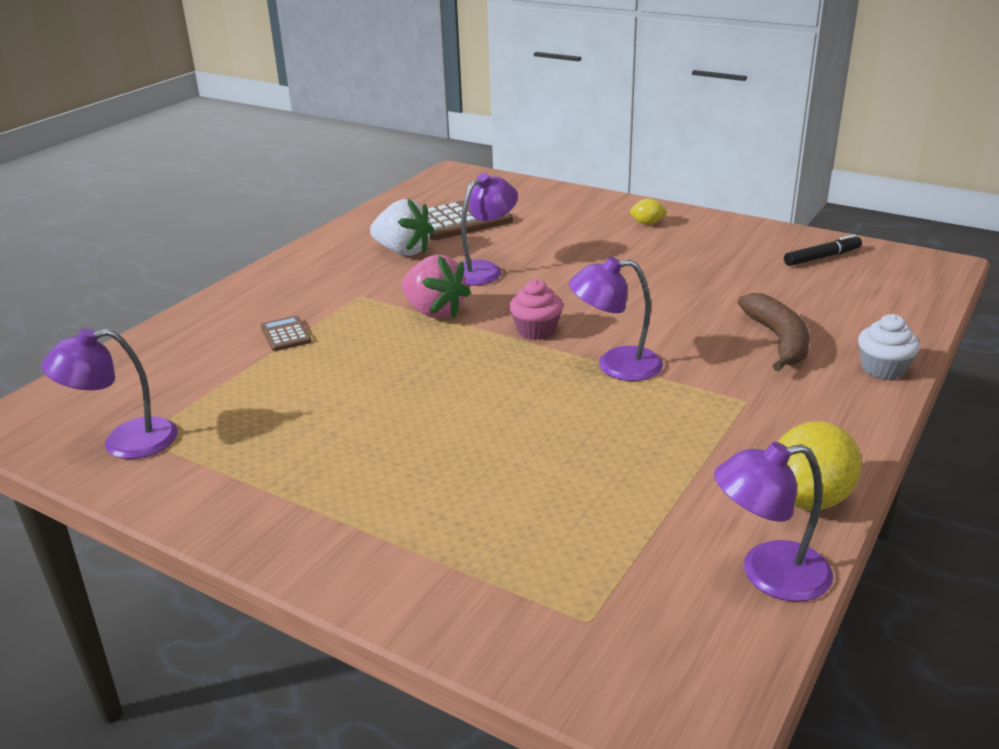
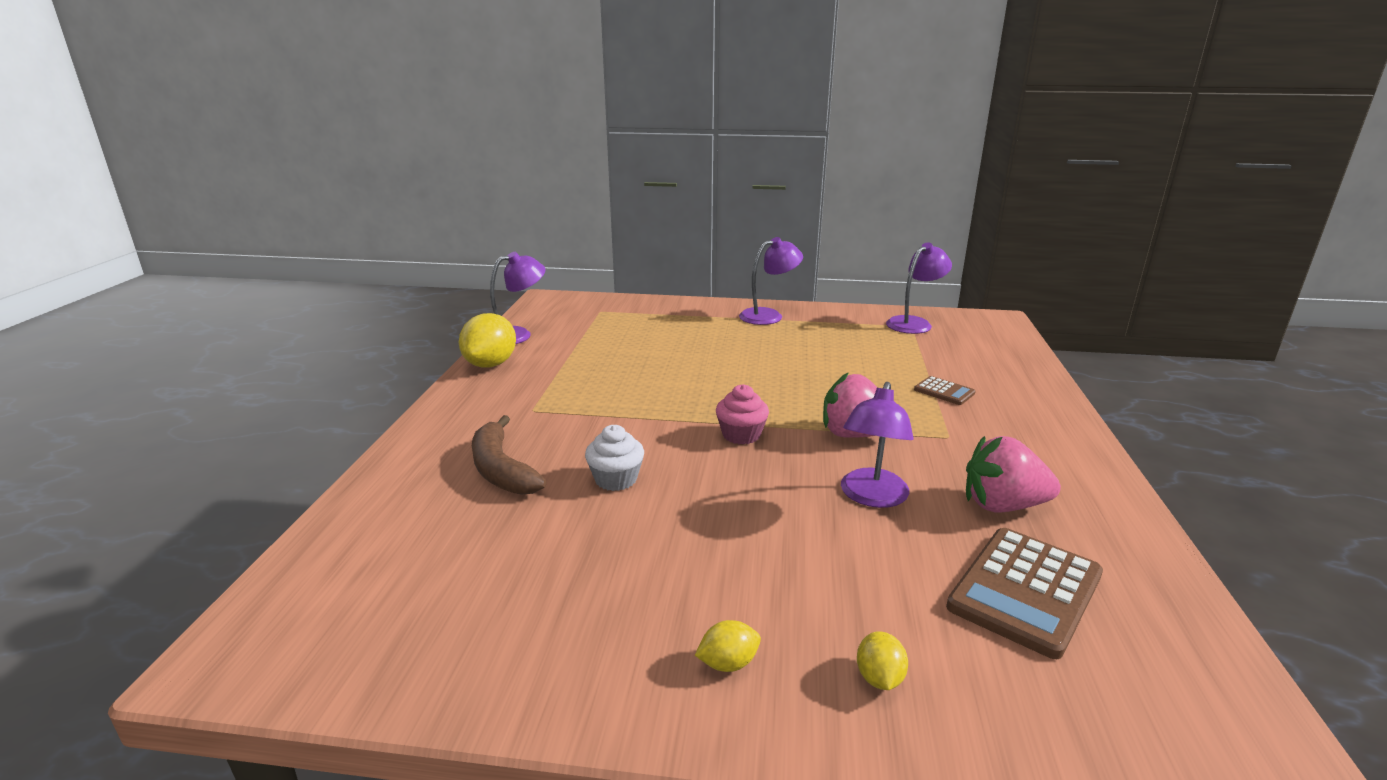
camera: 155 degrees right, 5 degrees down
(403, 251) = (1003, 505): white strawberry -> pink strawberry
(577, 210) = (879, 678): none -> yellow lemon
(615, 365) = (648, 417): purple lamp -> purple lamp (769, 315)
(821, 257) = (418, 632): black marker -> none
(883, 369) = (402, 459): white cupcake -> white cupcake (616, 479)

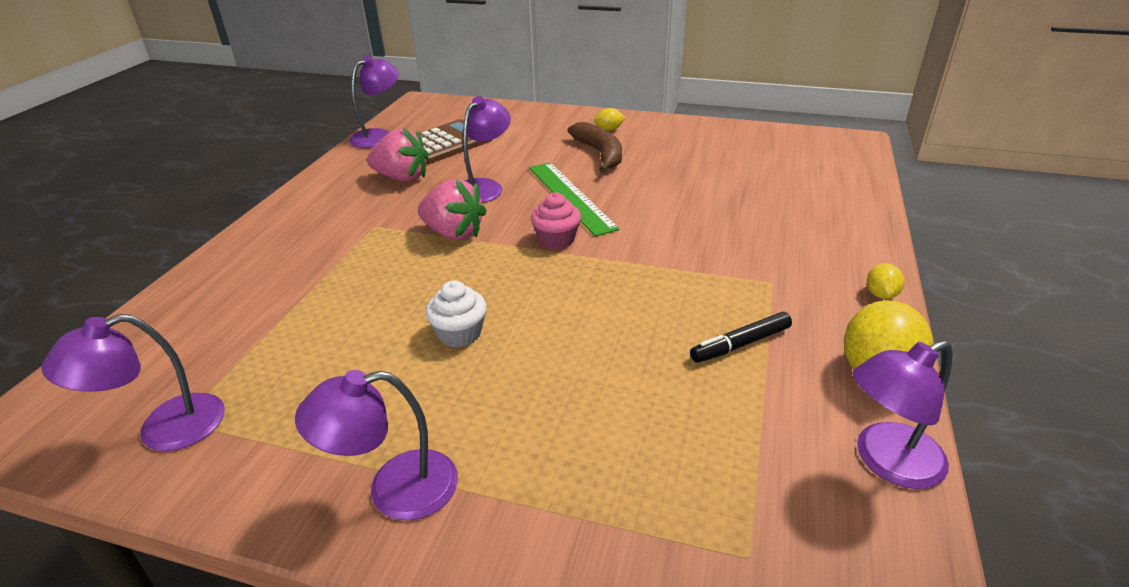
camera: 170 degrees left, 10 degrees up
(501, 469) = (769, 221): brown banana -> brown banana (600, 154)
(576, 372) = (741, 344): none -> black marker
(616, 479) = (670, 209): white cupcake -> white cupcake (460, 333)
(746, 489) = (571, 196): none -> green ruler
(879, 678) = (544, 124): yellow lemon -> yellow lemon (881, 294)
(944, 391) = (313, 276): brown calculator -> none
(1175, 605) = (379, 136): none -> purple lamp

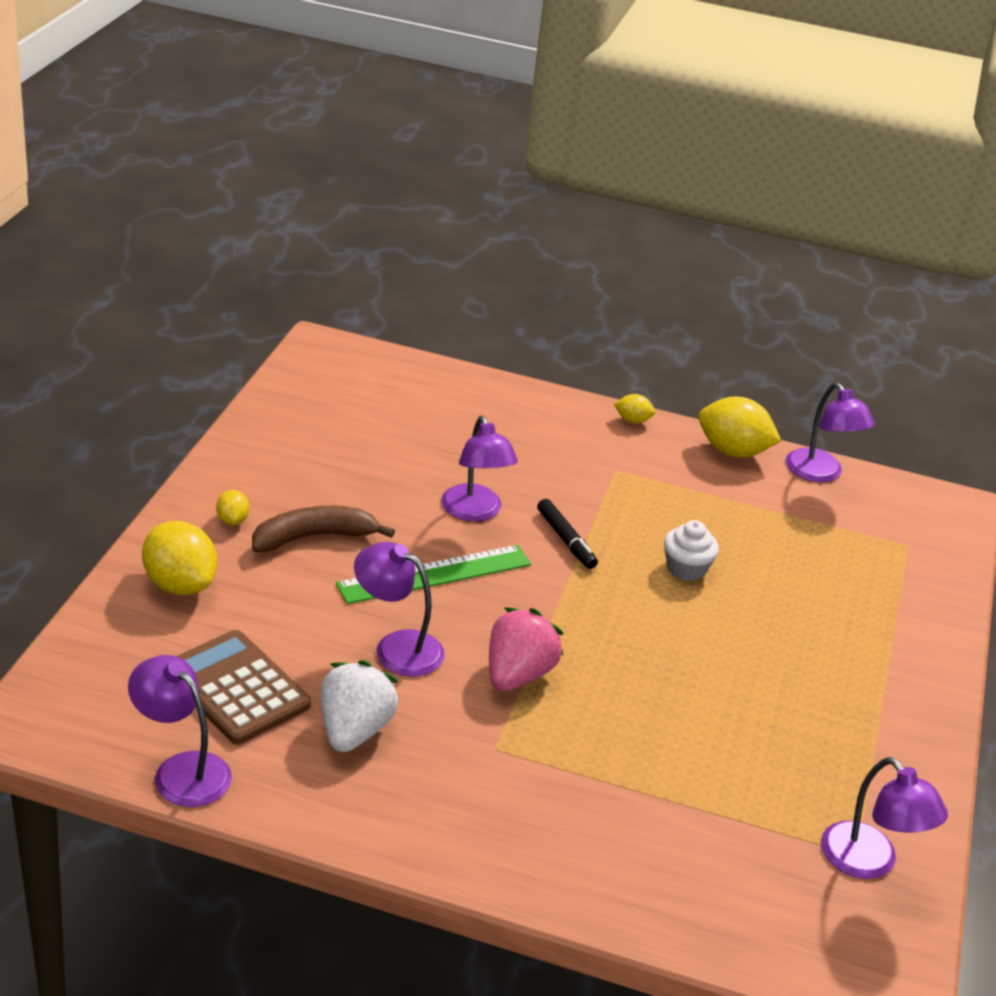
camera: 95 degrees left, 0 degrees up
(395, 489) = (897, 702): purple lamp -> purple lamp (475, 512)
(402, 178) = (354, 730): pink strawberry -> white strawberry
(460, 333) = (709, 669): white cupcake -> white cupcake (686, 568)
(539, 122) = (180, 584): none -> yellow lemon
(556, 239) = (536, 593): pink cupcake -> none
(741, 344) = (706, 506): black marker -> black marker (566, 539)

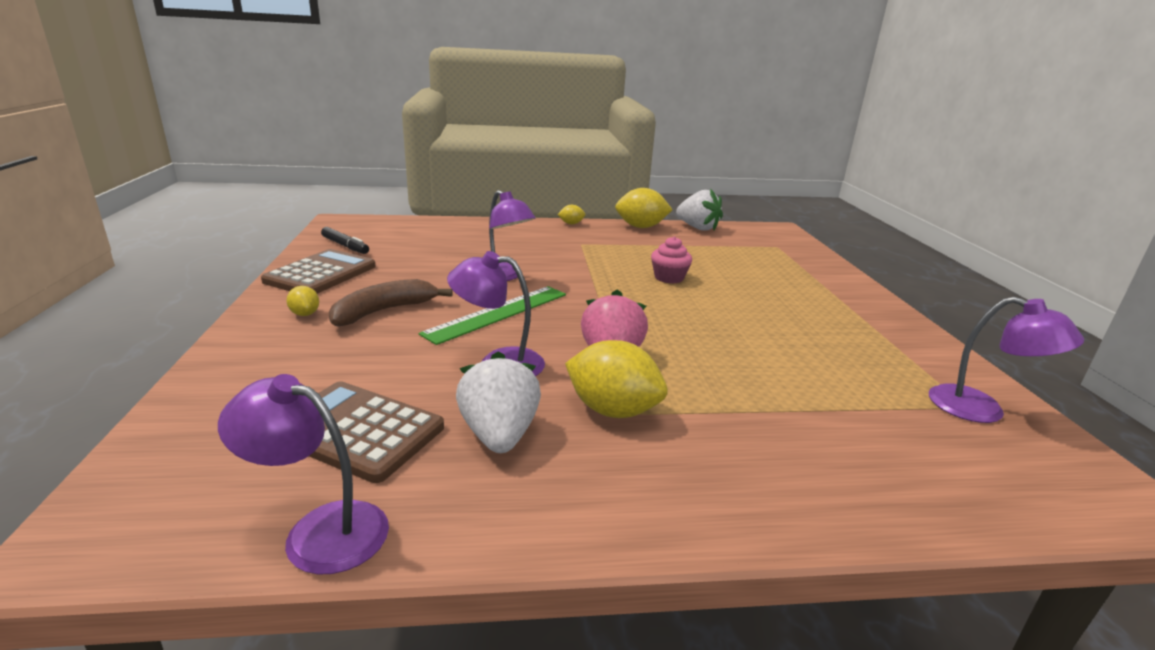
camera: 20 degrees left, 10 degrees down
(180, 584) = (266, 365): yellow lemon -> yellow lemon (612, 410)
(267, 454) = (321, 274): none -> brown calculator
(566, 539) = (578, 278): black marker -> black marker (345, 246)
(686, 568) = (669, 278): white cupcake -> pink cupcake
(820, 473) = (697, 228): purple lamp -> white strawberry

